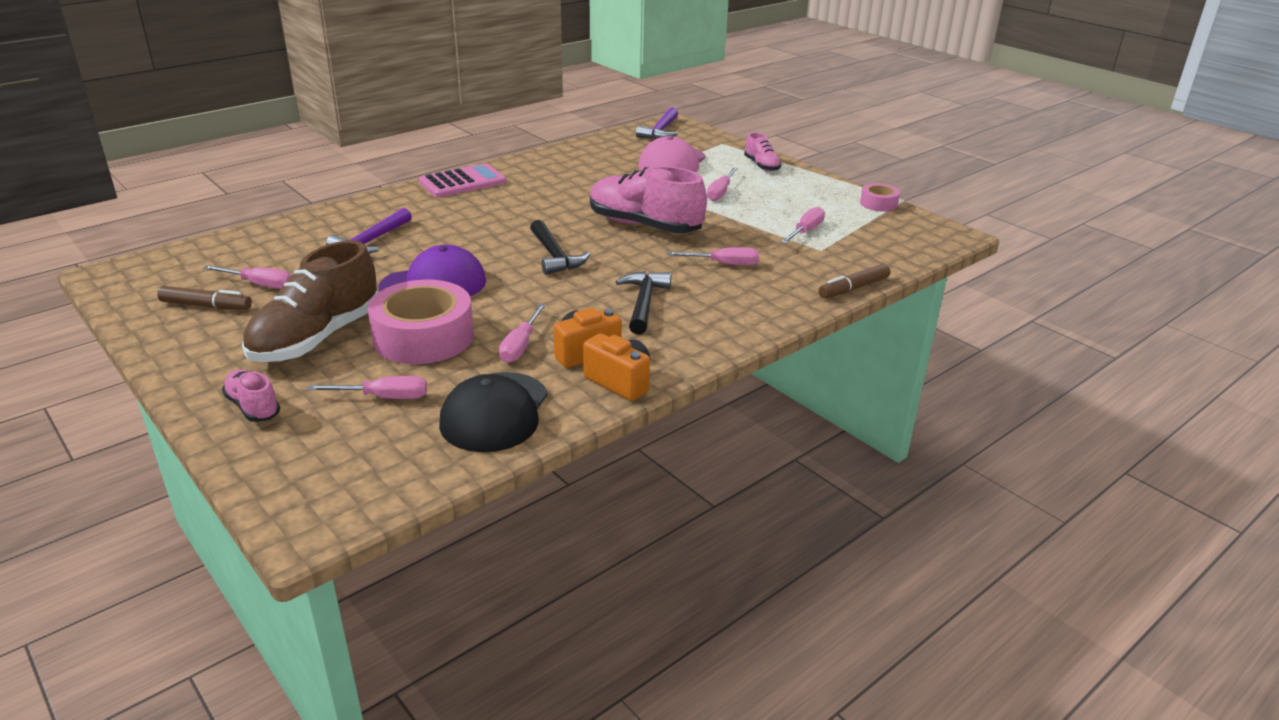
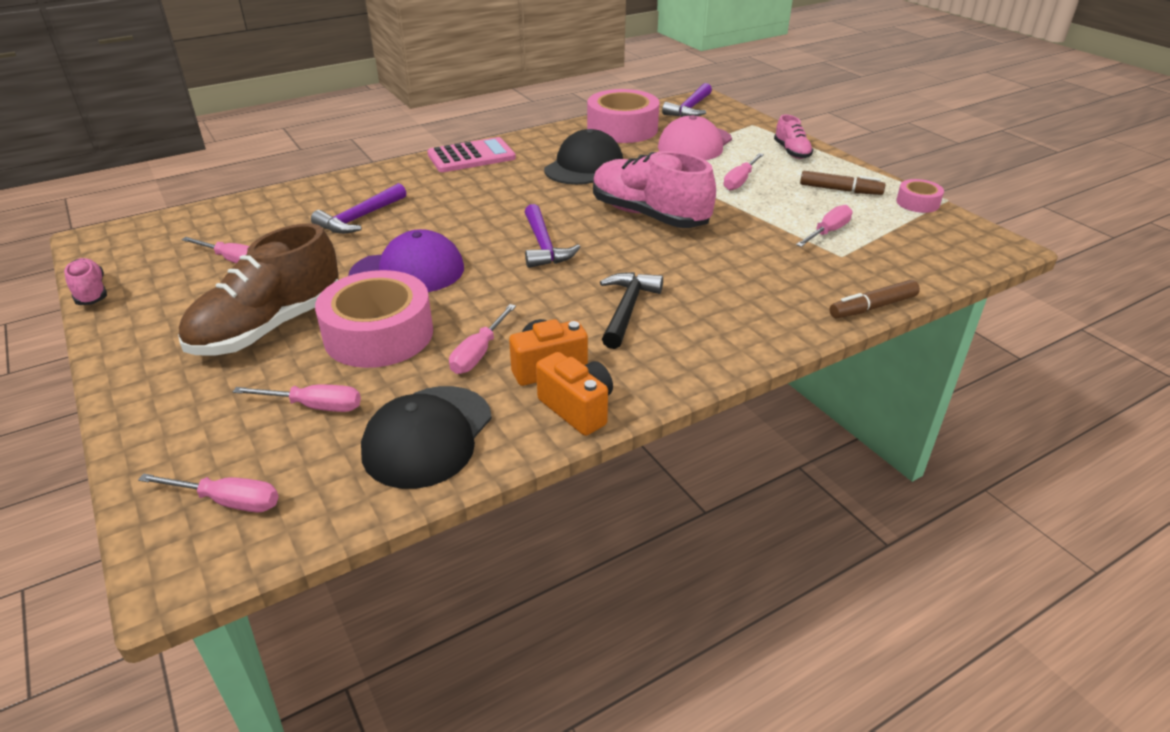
camera: 10 degrees right, 5 degrees up
(206, 306) = (174, 282): brown marker -> brown marker (840, 190)
(253, 407) = (176, 406): pink shoe -> pink shoe (91, 292)
(554, 256) = (543, 246): black hammer -> purple hammer
(573, 186) = (584, 166): none -> black cap
(601, 151) = (622, 129): none -> pink tape
(724, 264) = (727, 267): pink screwdriver -> pink screwdriver (228, 501)

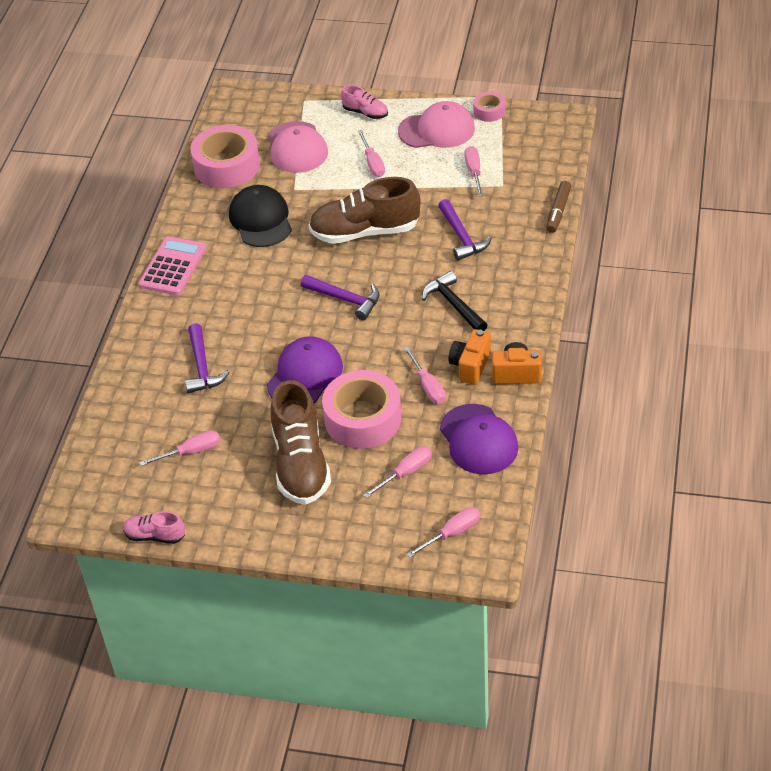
camera: 45 degrees left, 10 degrees up
(427, 436) = (478, 440): black cap -> purple cap
(649, 215) = (365, 232): pink shoe -> brown shoe
(690, 108) = (238, 111): purple hammer -> purple hammer (461, 237)
(840, 190) = (437, 130): brown marker -> pink cap

